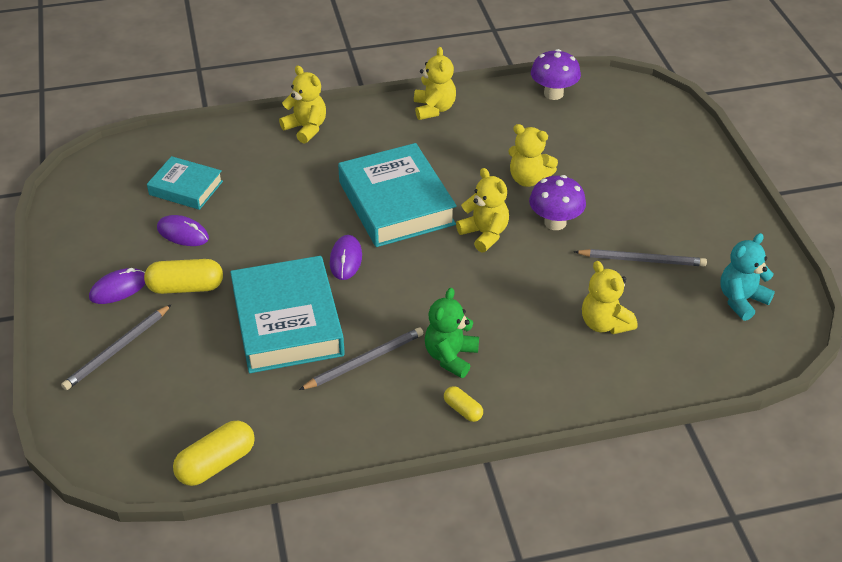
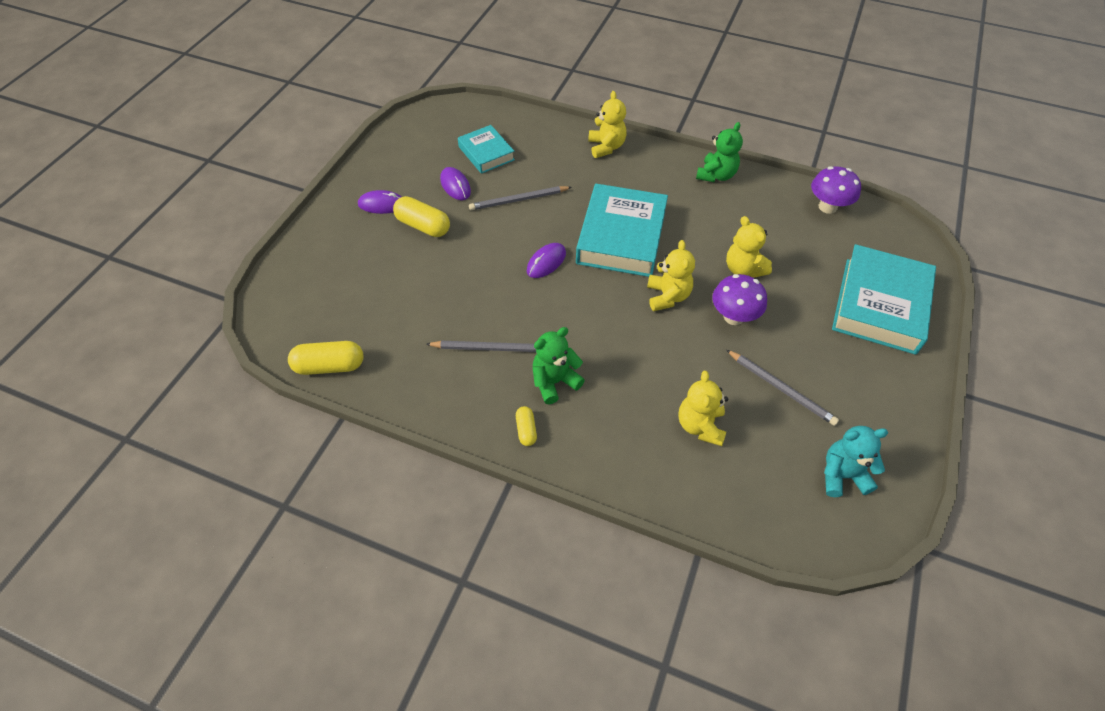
camera: 35 degrees right, 10 degrees up
(117, 349) = (344, 247): grey pencil -> grey pencil (518, 200)
(287, 322) = (465, 288): turquoise book -> turquoise book (880, 305)
(434, 109) = (716, 175): yellow teddy bear -> green teddy bear

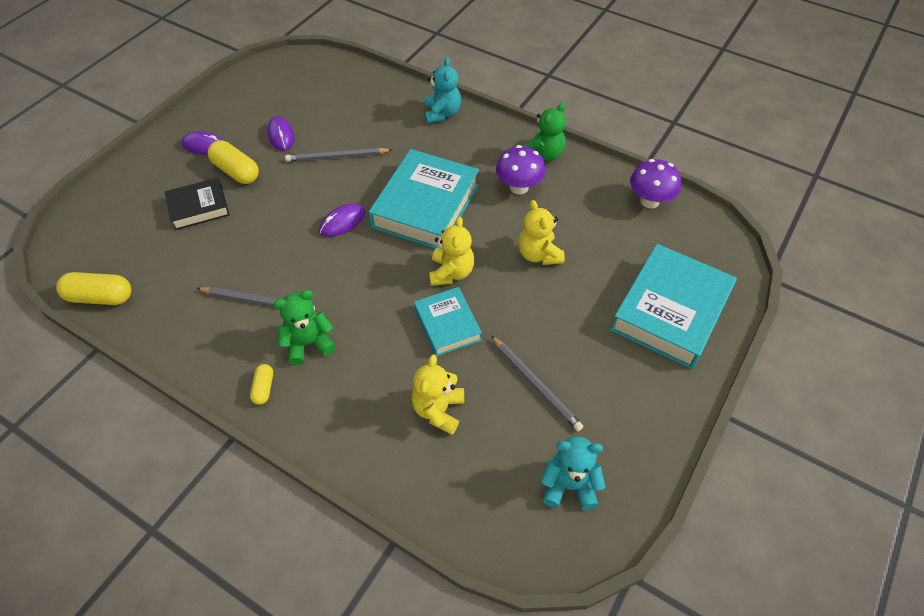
camera: 10 degrees right, 0 degrees up
(398, 266) = (199, 207): none -> black book
(486, 153) = (322, 107): turquoise book -> turquoise book (447, 325)
(606, 147) = (442, 113): yellow teddy bear -> turquoise teddy bear
(733, 317) = (512, 302): purple mushroom -> purple mushroom (519, 187)

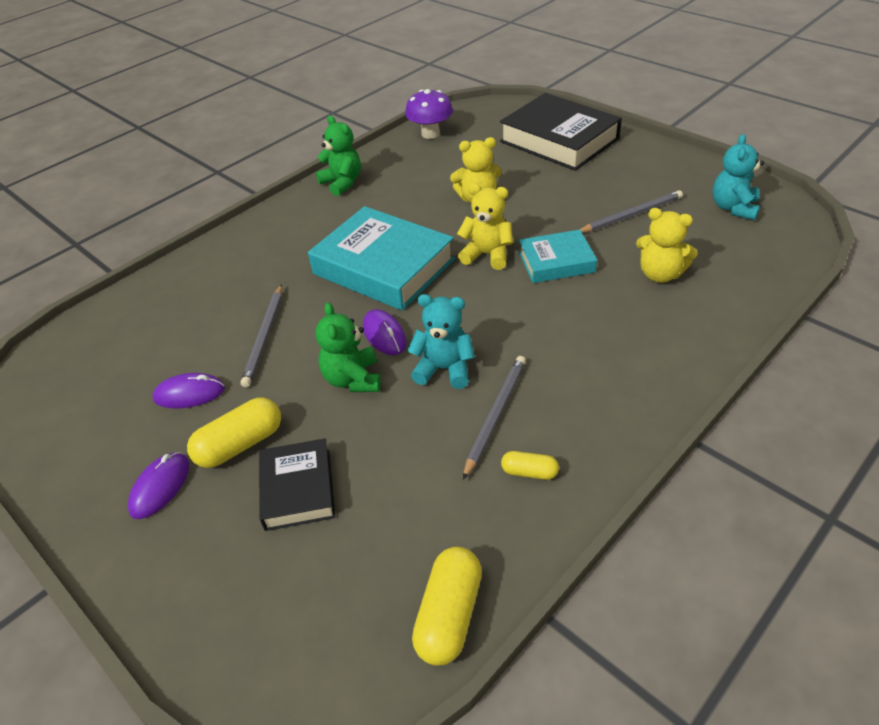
camera: 75 degrees left, 10 degrees down
(264, 388) = (630, 408): yellow capsule -> yellow capsule (529, 472)
(308, 343) = (569, 368): green teddy bear -> green teddy bear (353, 379)
(442, 113) = (236, 245): turquoise teddy bear -> turquoise teddy bear (444, 369)
(519, 187) = (382, 202): purple mushroom -> none
(670, 311) = (559, 140): turquoise book -> black book

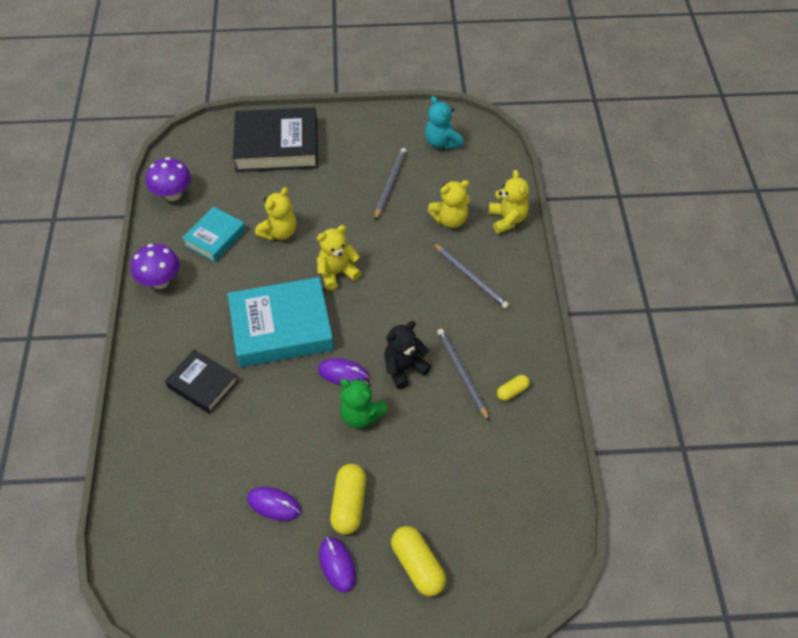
camera: 50 degrees left, 10 degrees up
(189, 394) = (274, 504): purple mouse -> purple mouse turned 75 degrees clockwise
(264, 337) = (269, 433): grey pencil -> grey pencil (471, 277)
(298, 489) = (413, 498): black book -> black book (202, 384)
(342, 183) = (160, 281): green teddy bear -> purple mushroom
(444, 369) = (404, 368): turquoise teddy bear -> black teddy bear
(449, 615) = (555, 488): yellow capsule -> yellow capsule (418, 566)
(556, 262) = (384, 250): turquoise book -> turquoise book (215, 238)
(731, 309) = (507, 219): none -> yellow teddy bear

